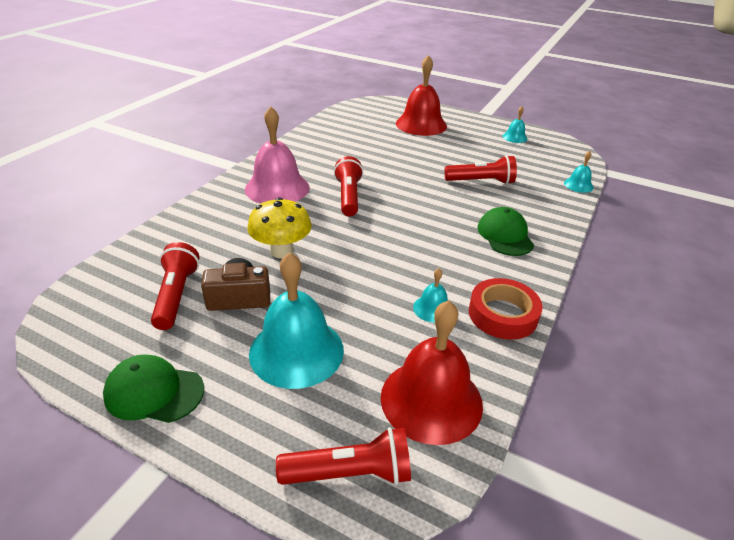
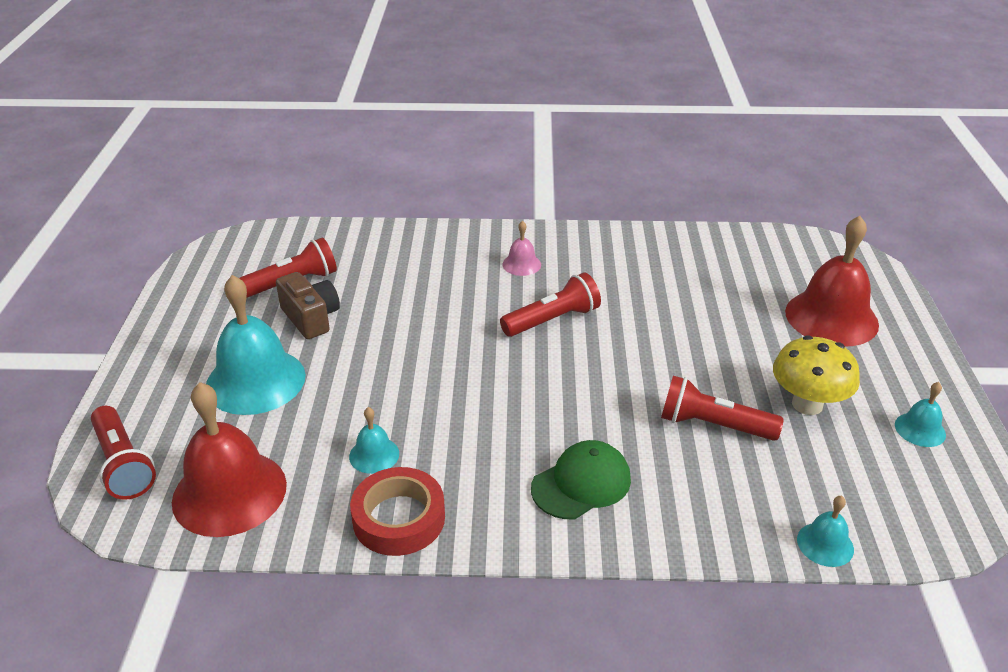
camera: 65 degrees right, 0 degrees up
(154, 392) = (172, 324): green cap -> none
(277, 188) = (521, 264): pink bell -> pink bell, size x0.47
(281, 251) = (402, 314): yellow mushroom -> yellow mushroom (807, 404)
(481, 181) = (713, 425): red flashlight -> red flashlight turned 135 degrees clockwise

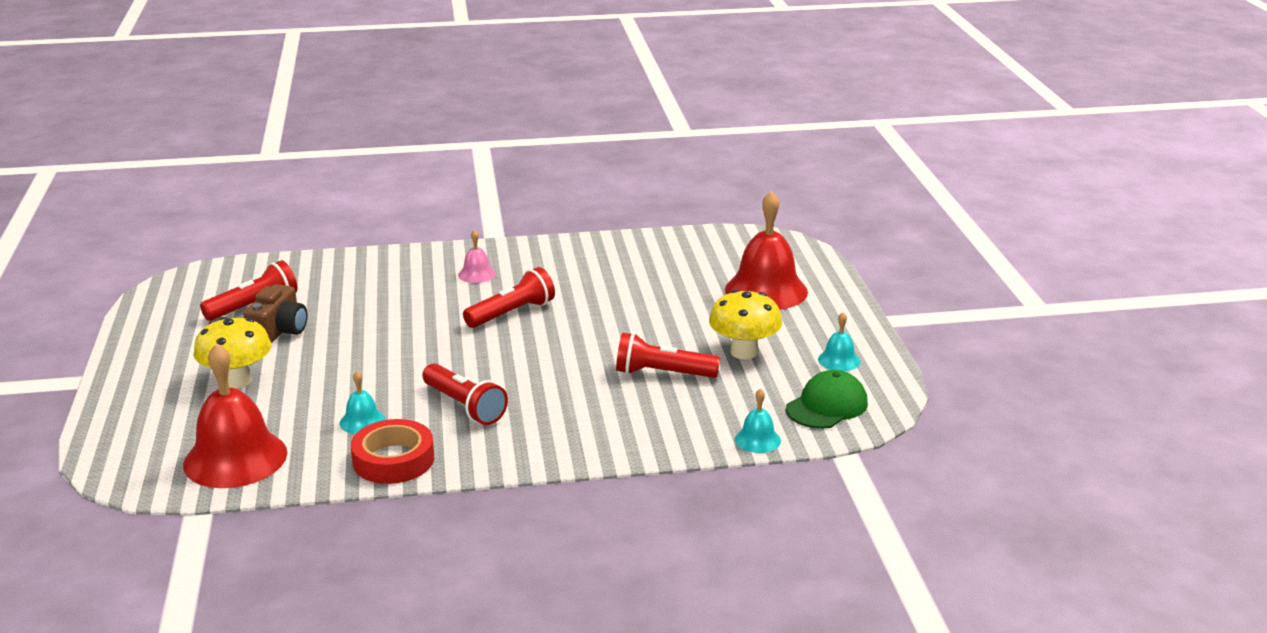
camera: 10 degrees left, 10 degrees down
(123, 464) = (129, 449): red flashlight -> red flashlight (464, 406)
(255, 381) = (237, 381): turquoise bell -> yellow mushroom
(311, 318) = (279, 331): brown camera -> brown camera turned 60 degrees clockwise
(581, 483) = (551, 422): green cap -> green cap (827, 406)

